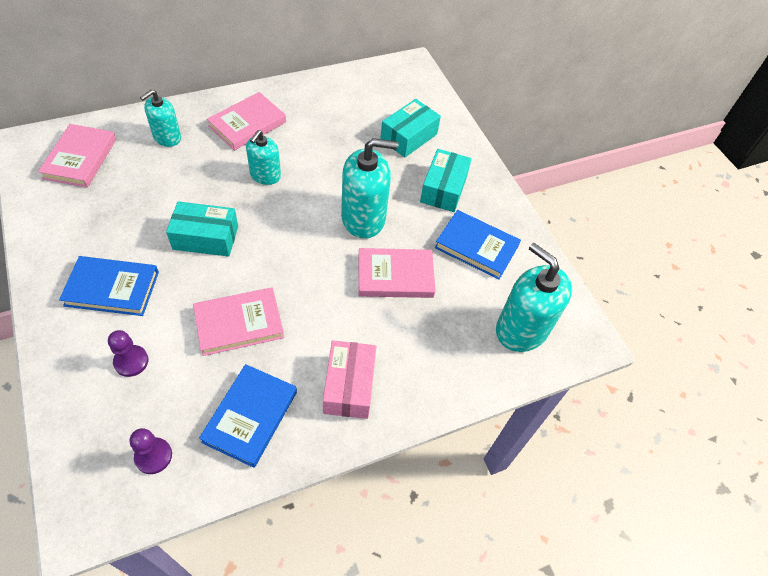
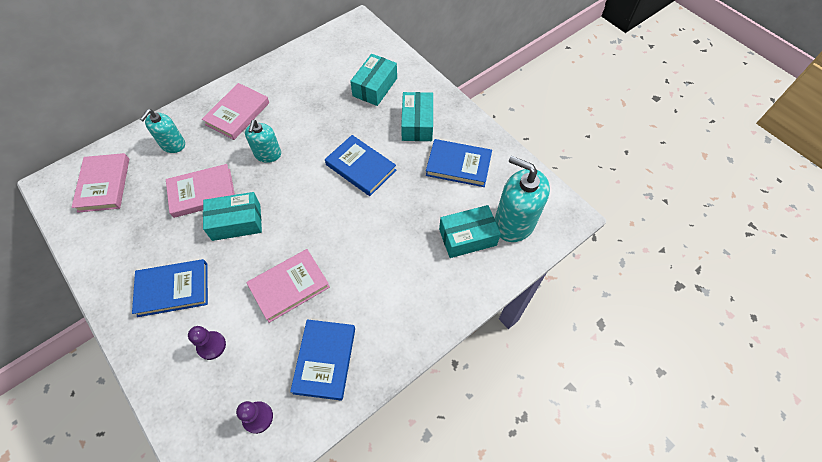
camera: 10 degrees left, 5 degrees up
(349, 386) = (395, 310): pink box -> none
(363, 218) = (361, 167): turquoise soap dispenser -> blue book
(395, 276) = (402, 208): pink book -> pink book (202, 193)
(461, 330) = (467, 237): none -> turquoise box

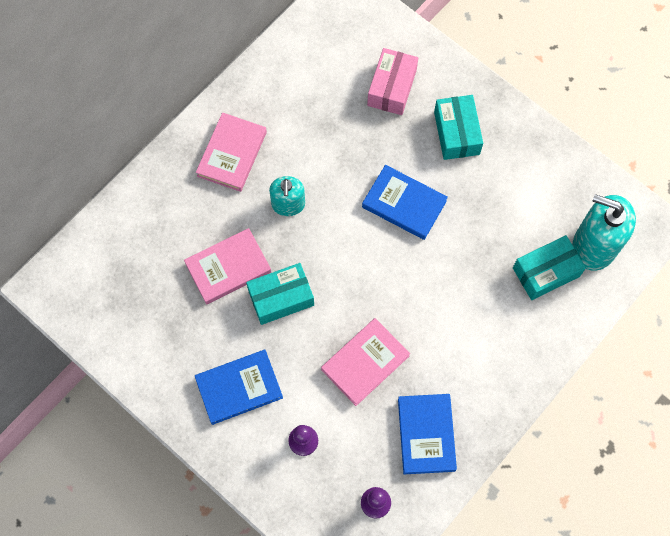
camera: 10 degrees left, 10 degrees up
(104, 184) = (107, 277): pink book -> none
(173, 144) = (168, 210): turquoise soap dispenser -> none
(375, 87) = (391, 88): turquoise box -> pink box
(458, 165) = (517, 182): blue book -> none

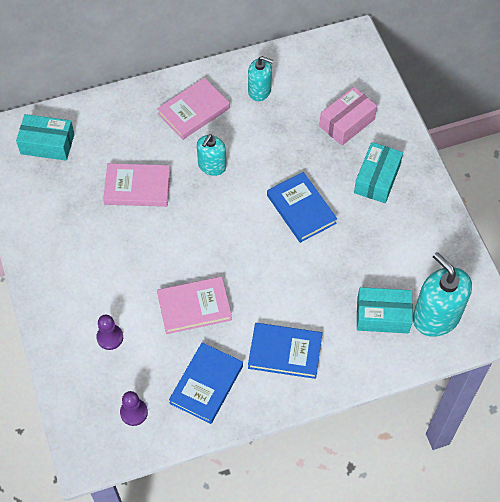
camera: 30 degrees right, 10 degrees down
(239, 388) = (88, 274): blue book -> blue book (285, 352)
(281, 298) = (162, 228): turquoise box -> turquoise box (47, 144)
(284, 97) = (259, 91): none -> turquoise soap dispenser

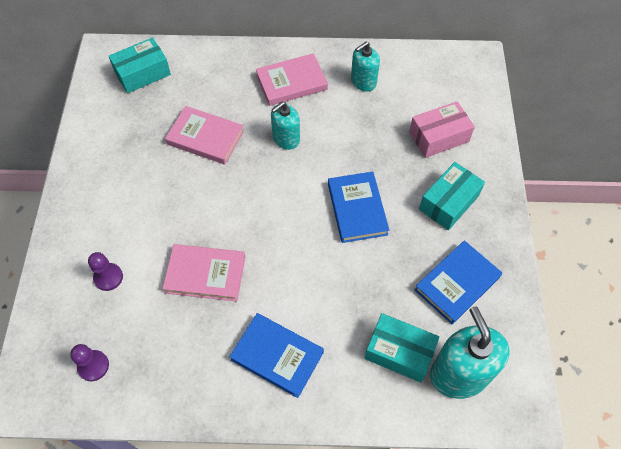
camera: 20 degrees right, 0 degrees up
(47, 144) = (142, 73): turquoise box -> turquoise box turned 60 degrees counterclockwise
(206, 384) = (180, 362): blue book -> blue book (457, 283)
(259, 91) = (363, 81): turquoise soap dispenser -> turquoise soap dispenser turned 105 degrees clockwise

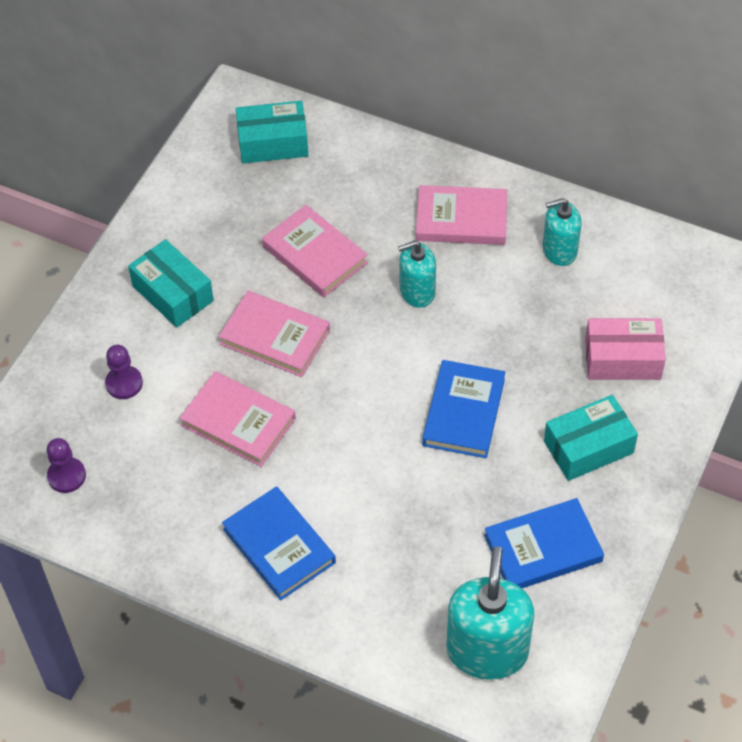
camera: 25 degrees right, 5 degrees down
(204, 204) = (275, 337): none -> pink book
(399, 352) = (427, 598): turquoise box -> turquoise box (173, 293)

